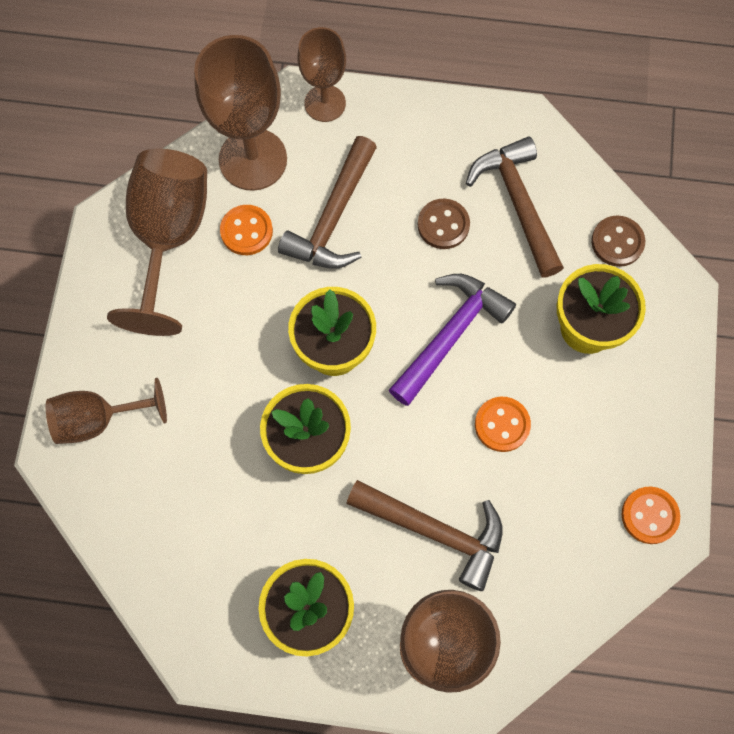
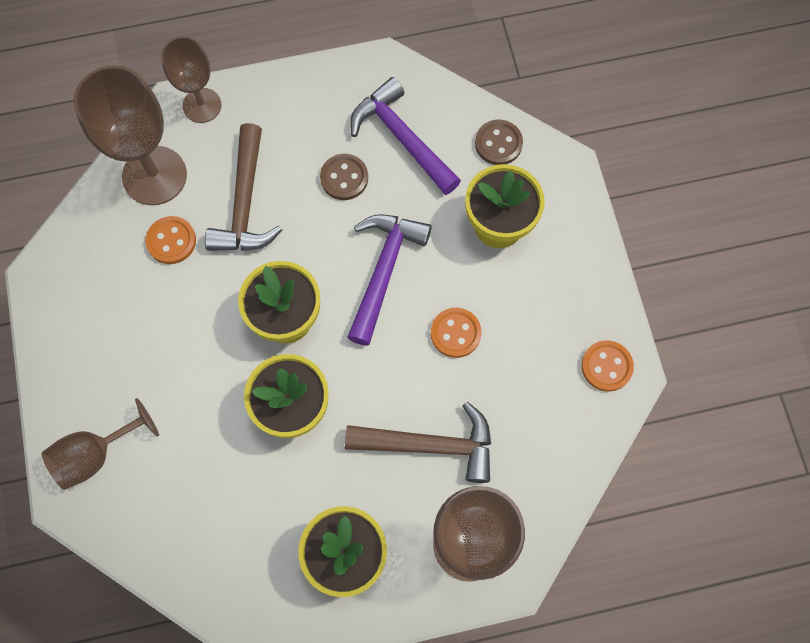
camera: 20 degrees left, 0 degrees up
(169, 238) = (103, 270): brown goblet -> none
(518, 203) = (402, 138): brown hammer -> purple hammer

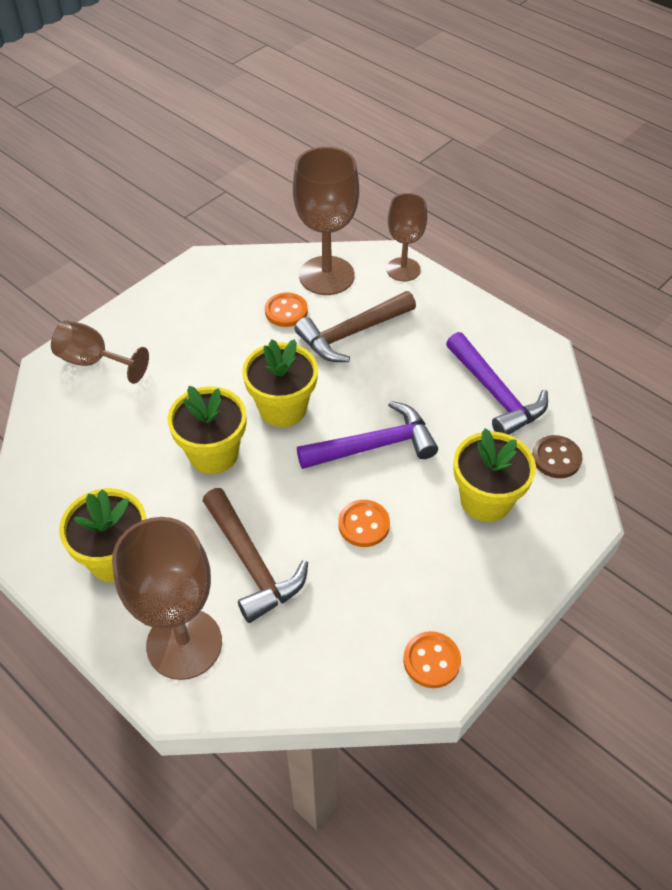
camera: 55 degrees right, 20 degrees down
(344, 178) = (427, 377): brown button -> none
(402, 138) = (495, 394): purple hammer -> purple hammer turned 135 degrees clockwise

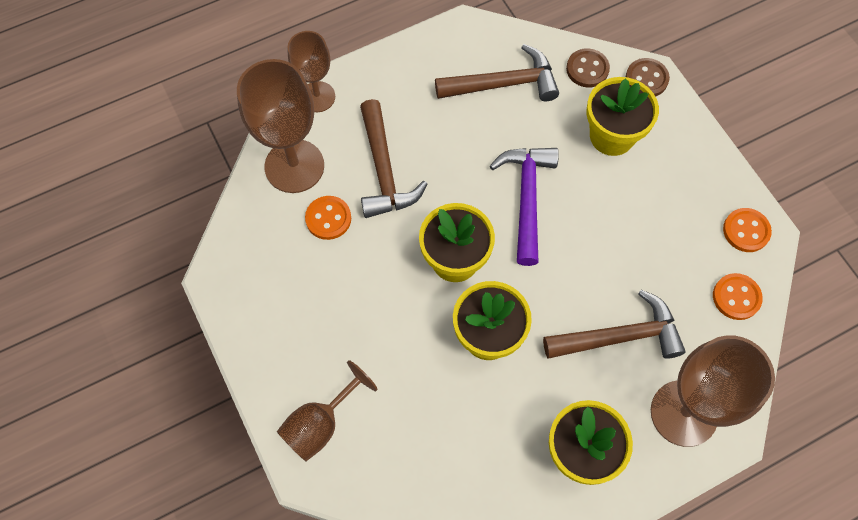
camera: 70 degrees left, 15 degrees up
(364, 524) = (607, 235): orange button -> orange button (736, 297)
(495, 394) = (503, 84): purple hammer -> brown hammer
(577, 515) = (646, 79): none -> brown button

